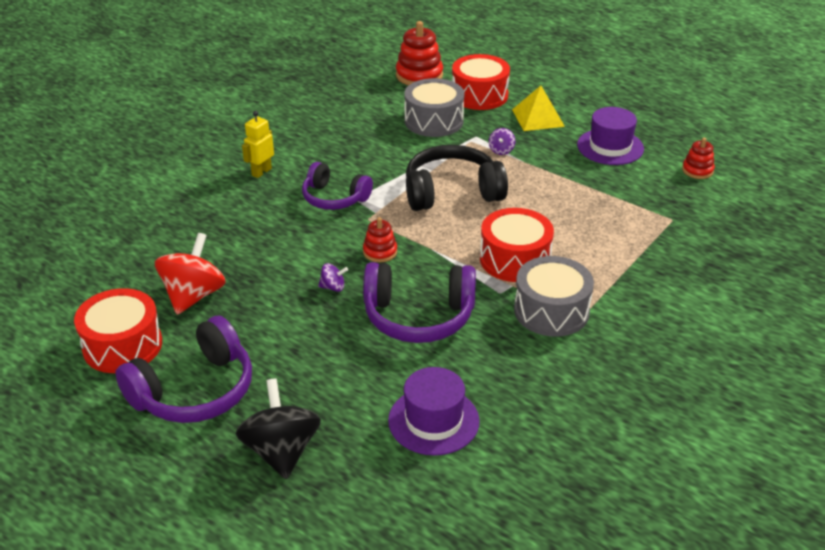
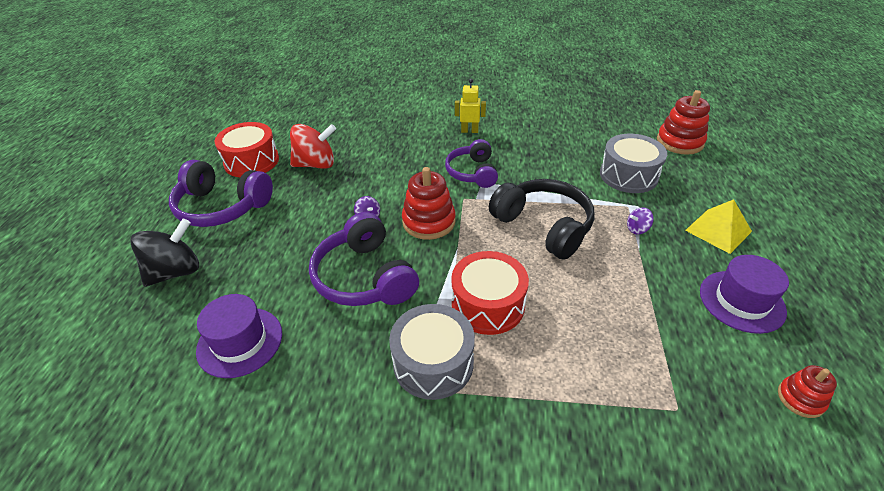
camera: 60 degrees right, 5 degrees up
(380, 252) = (429, 222): red stacking toy -> red stacking toy, size x1.75
(479, 95) = (700, 183): red drum -> none

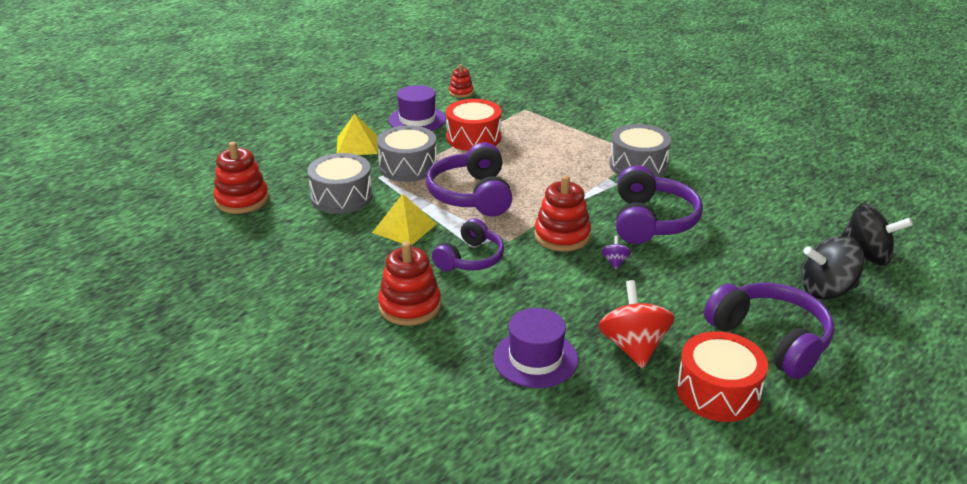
camera: 145 degrees left, 10 degrees down
(128, 337) = (865, 256): none -> black spinning top
(240, 342) = (770, 221): purple hat -> purple hat (535, 359)
(316, 164) = (633, 347): red spinning top -> red spinning top turned 60 degrees clockwise
(469, 131) = (410, 306): yellow robot -> red stacking toy
(488, 304) = (574, 174): red drum -> red drum (473, 137)
(544, 226) = (472, 195): black headphones -> purple headphones
(547, 173) = (404, 228): none -> yellow pyramid
(637, 229) = (408, 167): purple spinning top -> grey drum

